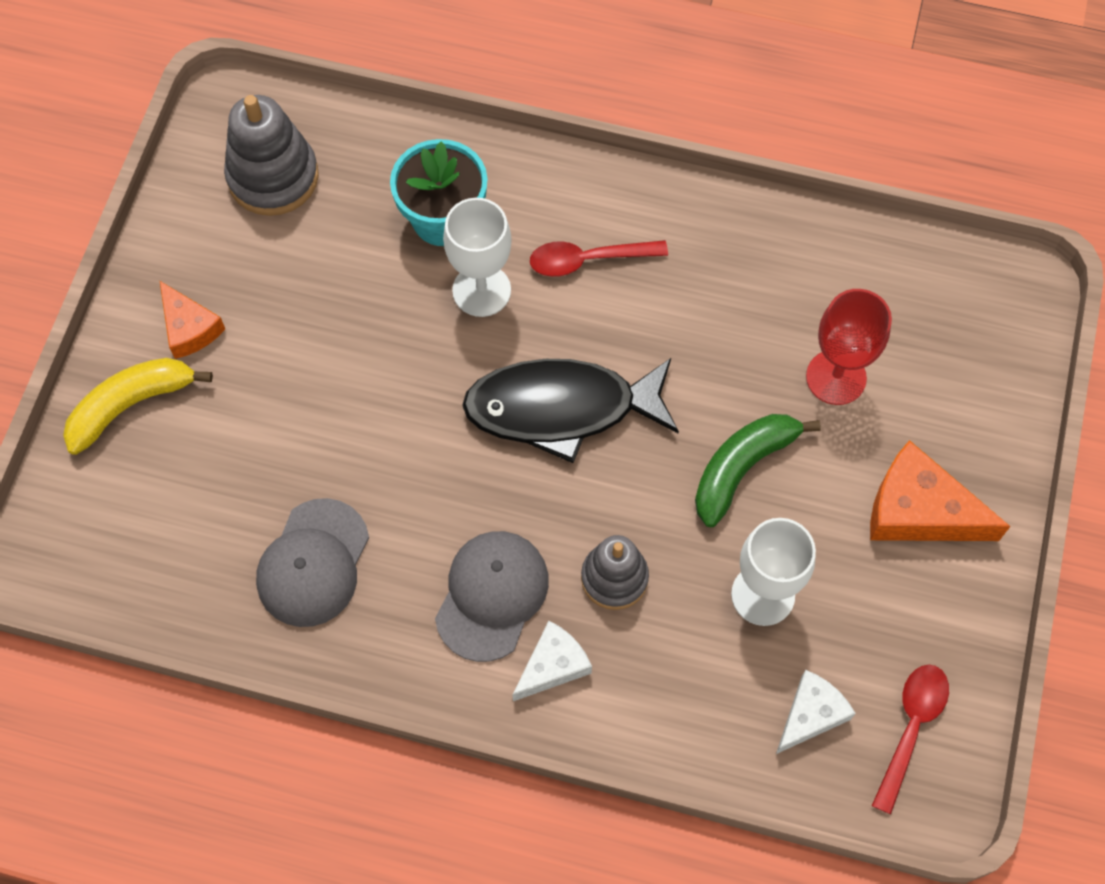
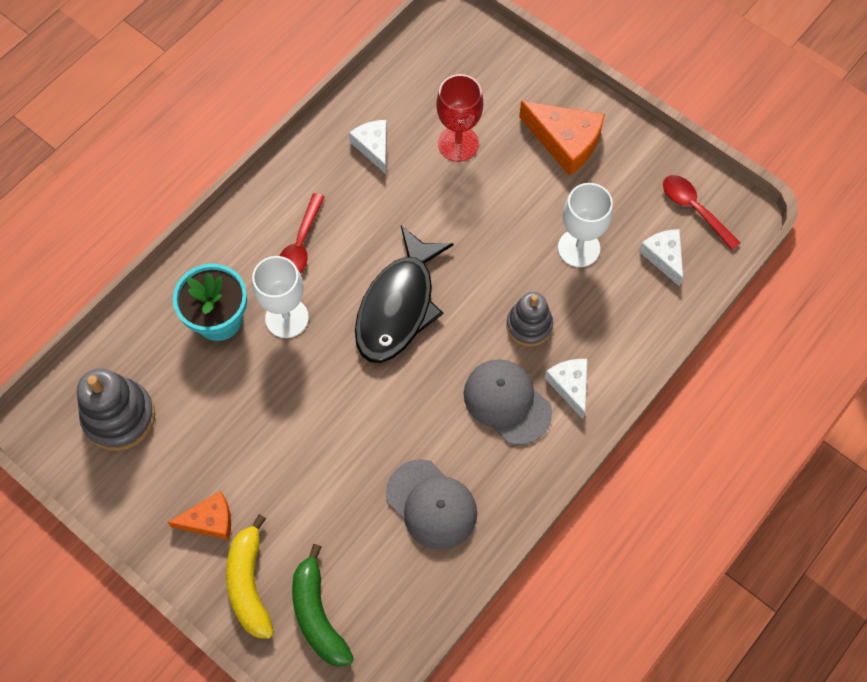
camera: 65 degrees left, 0 degrees up
(742, 468) = (491, 222): green banana -> green banana (318, 614)
(772, 279) = (373, 147): none -> white cheese
(919, 510) = (565, 142): orange cheese -> orange cheese turned 105 degrees counterclockwise

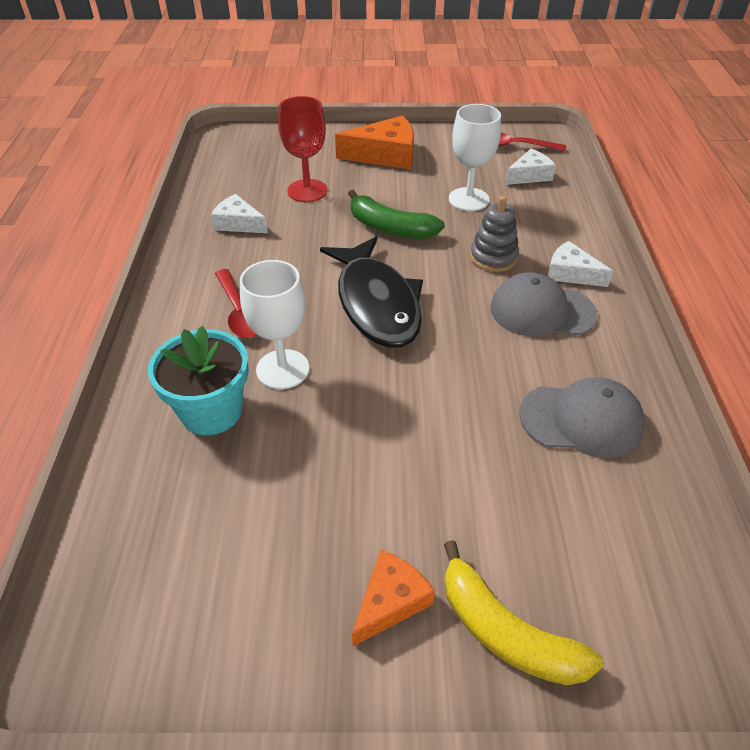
camera: 40 degrees left, 20 degrees down
(119, 417) = (173, 575): grey stacking toy -> none
(318, 614) = (608, 601): green banana -> green banana (390, 228)
(664, 257) = (529, 175): white cheese -> white cheese turned 120 degrees clockwise

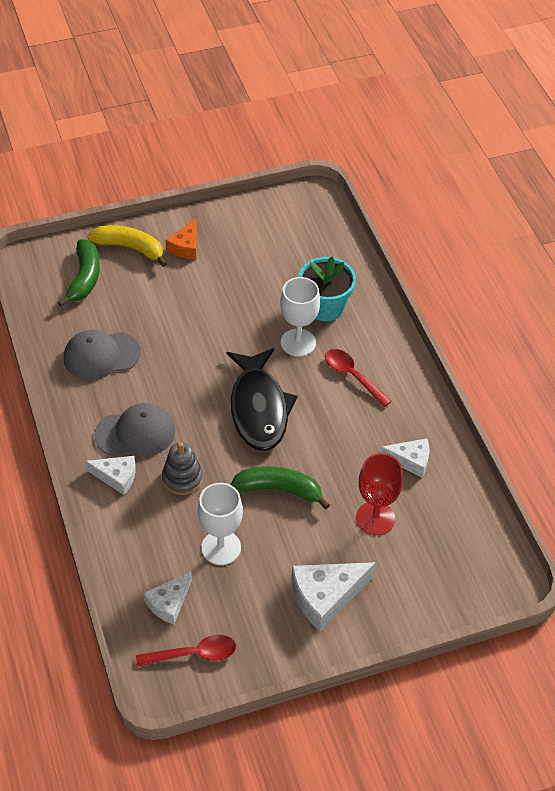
camera: 160 degrees right, 5 degrees up
(376, 303) = (259, 408): black fish -> black fish turned 150 degrees counterclockwise
(385, 155) = (326, 596): orange cheese -> white cheese
(607, 579) = (84, 278): none -> green banana

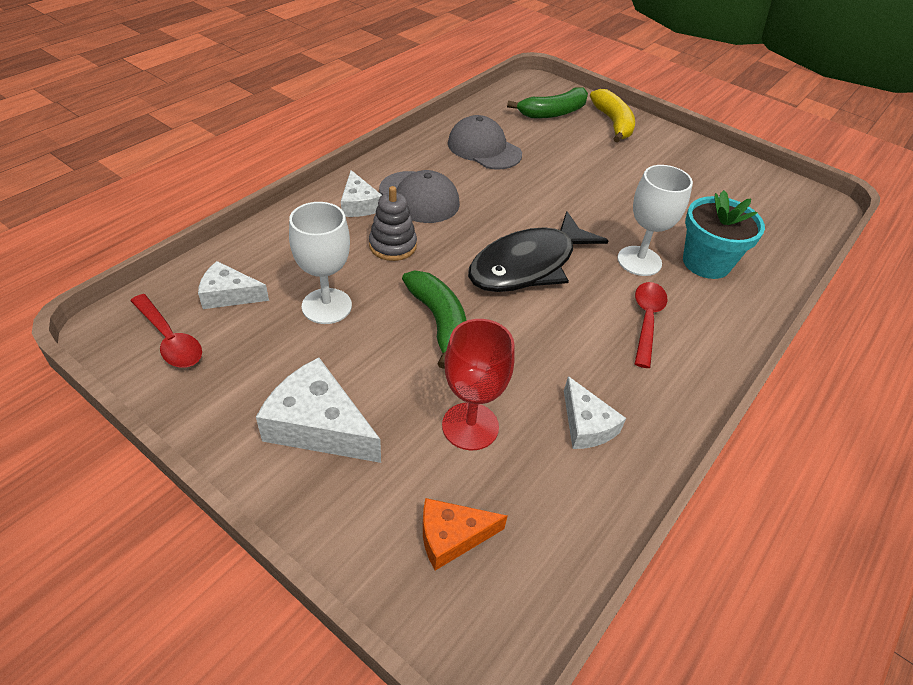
camera: 55 degrees right, 5 degrees down
(185, 246) = (655, 150): orange cheese -> orange cheese (452, 536)

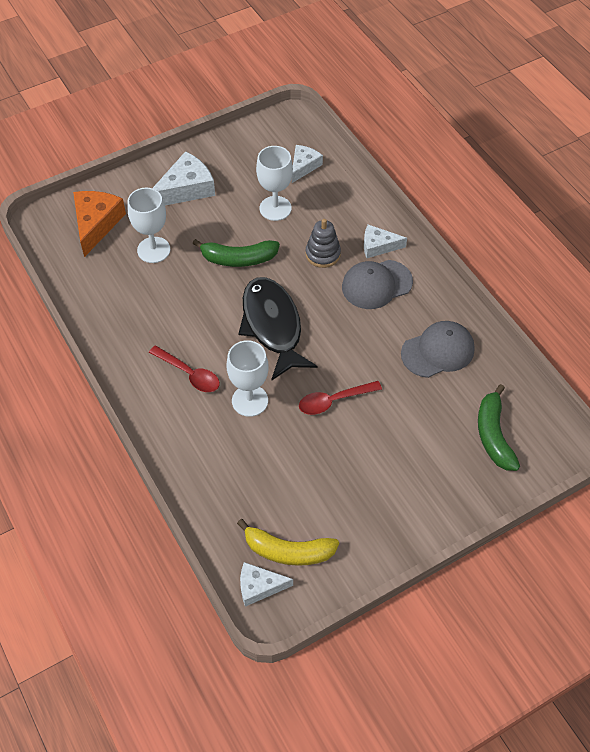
camera: 115 degrees right, 10 degrees up
(170, 339) = (275, 139): red spoon -> red spoon (334, 401)
(452, 536) = (96, 224): orange cheese -> orange cheese, size x1.60
(470, 426) = (153, 250): red goblet -> white goblet
(586, 425) = (127, 302): white cheese -> white cheese (259, 586)
(613, 123) = (462, 484): yellow banana -> yellow banana (288, 551)
(706, 263) = (229, 448): turquoise flower pot -> none

